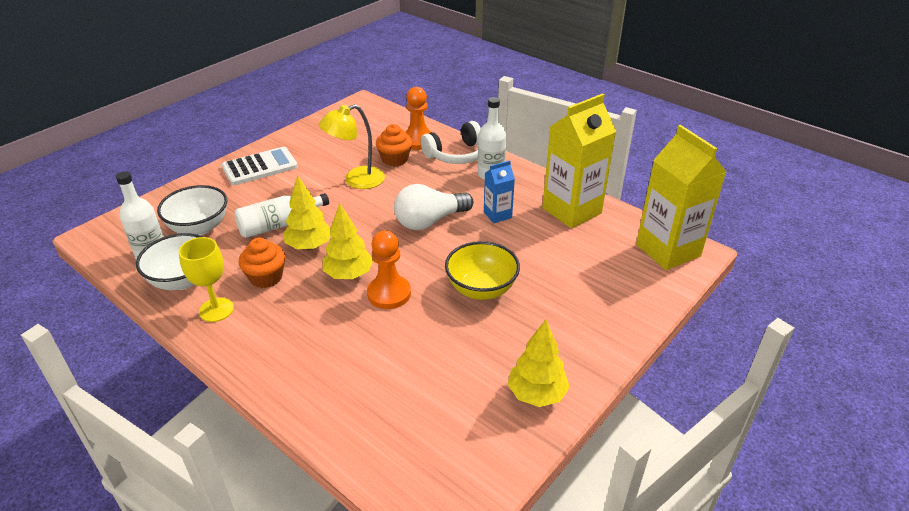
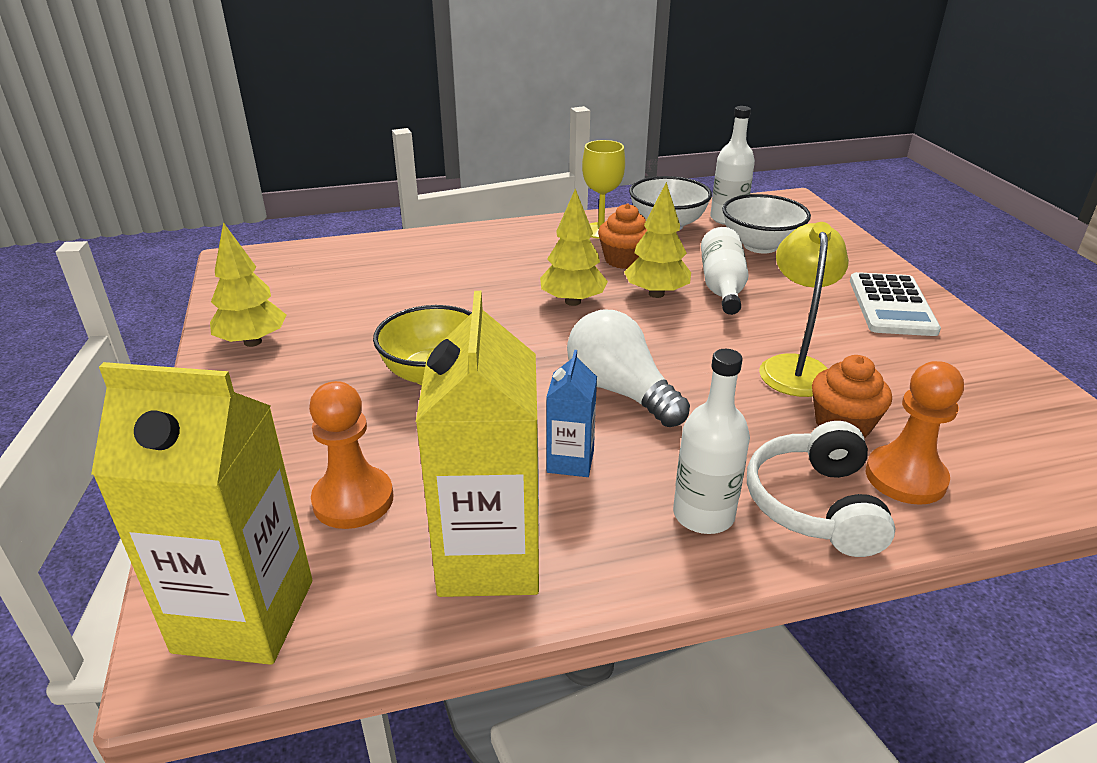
camera: 125 degrees right, 5 degrees down
(389, 293) = (509, 314): orange pawn -> orange pawn (353, 500)
(430, 221) = (621, 391): white light bulb -> white light bulb turned 45 degrees counterclockwise

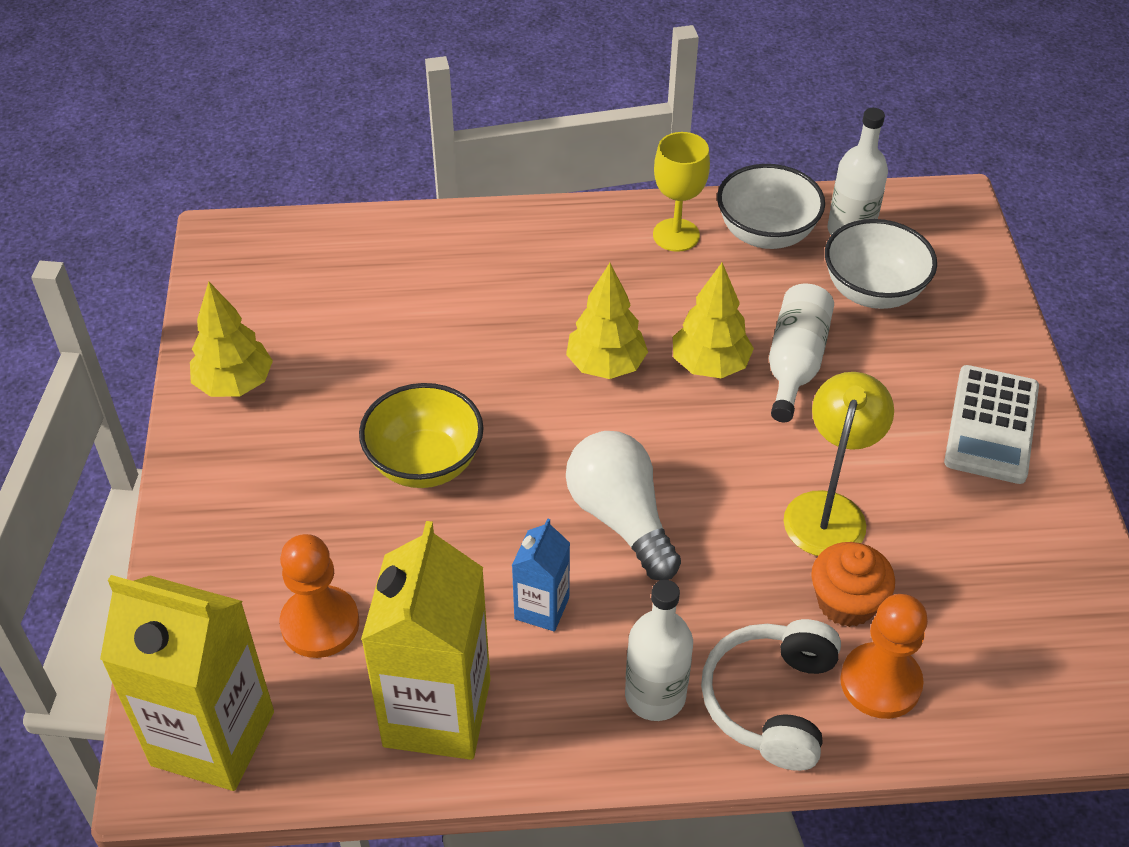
camera: 10 degrees right, 15 degrees up
(624, 260) = (689, 297): orange cupcake -> none

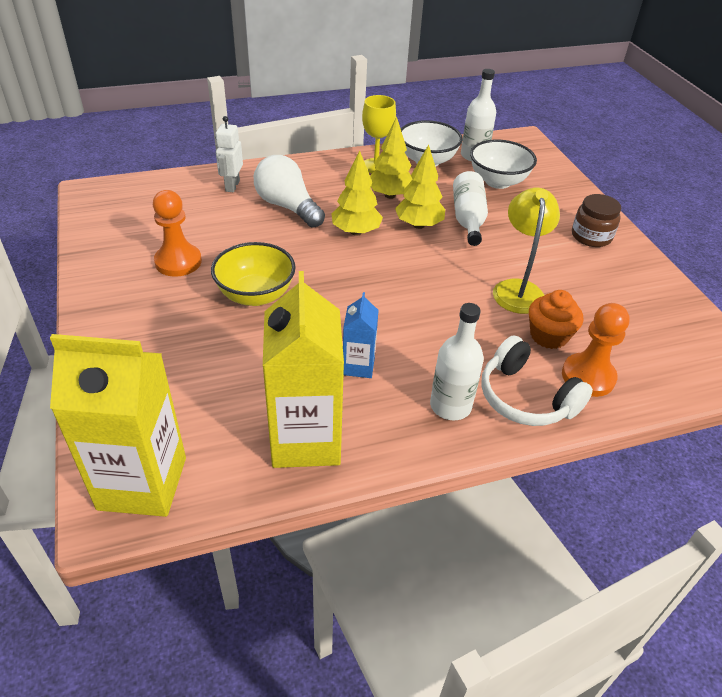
camera: 15 degrees left, 5 degrees down
(234, 384) = (114, 267): yellow tree -> yellow tree (390, 195)
(320, 624) = (207, 397): orange pawn -> orange pawn (178, 262)
(436, 251) = (232, 186): none -> white robot
(621, 518) = (393, 309): white light bulb -> white light bulb (288, 207)
(771, 702) = (526, 398): white headphones -> white headphones turned 45 degrees counterclockwise
(991, 425) = (591, 236): white calculator -> brown jar

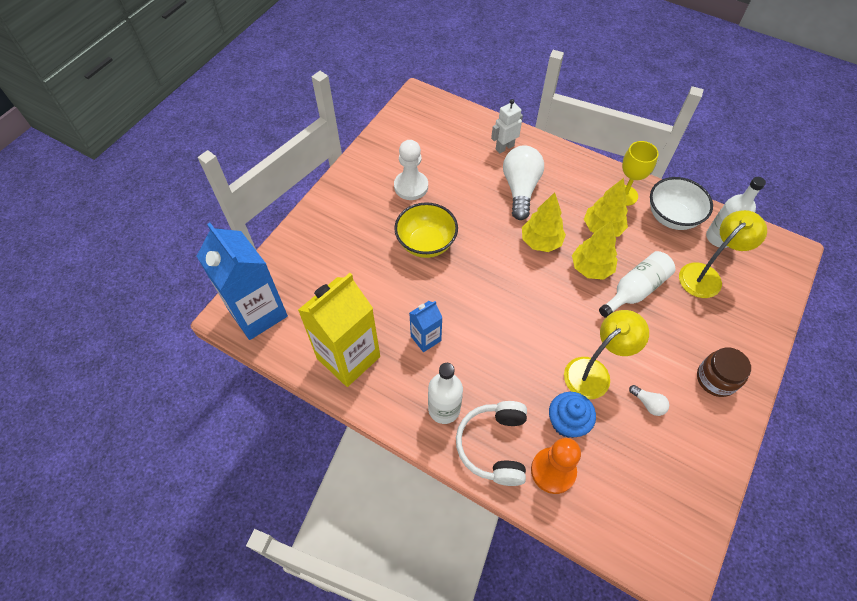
camera: 50 degrees right, 15 degrees up
(142, 483) = (258, 313): yellow carton -> blue carton
(178, 262) = (411, 186): orange pawn -> white pawn
(498, 181) = (706, 275): white bowl -> yellow lamp
(548, 336) = (567, 422): orange cupcake -> blue cupcake
(577, 281) = (648, 404): none -> white light bulb

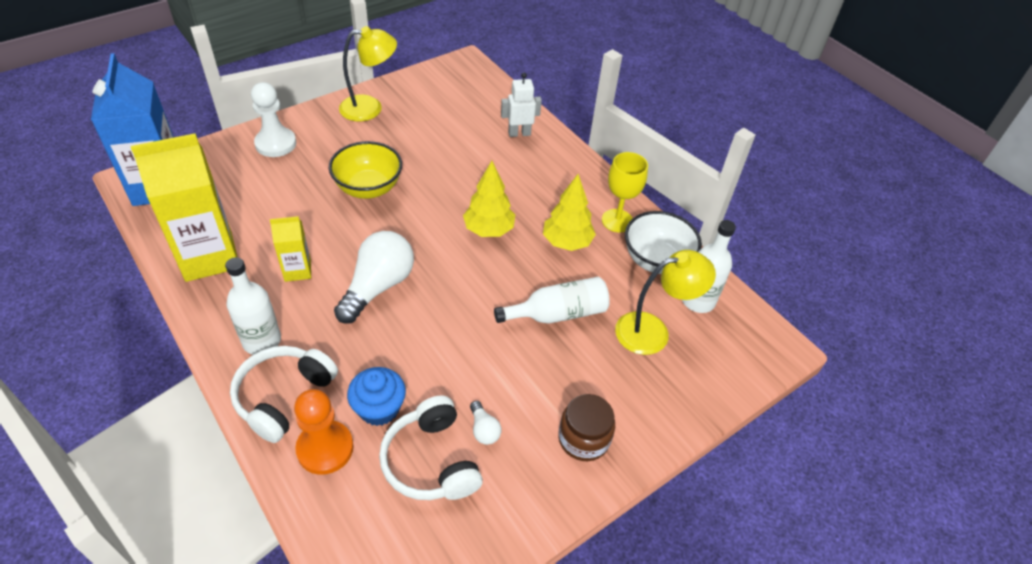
camera: 20 degrees right, 10 degrees down
(411, 186) = (394, 134): white pawn -> white pawn (276, 144)
(426, 338) = (297, 270): blue carton -> yellow carton
(520, 189) = (505, 175): white light bulb -> white light bulb (378, 287)
(591, 268) = (524, 274): yellow tree -> none
(594, 372) = (448, 373): yellow lamp -> yellow lamp (370, 108)
(630, 444) = (431, 461): none -> white headphones

